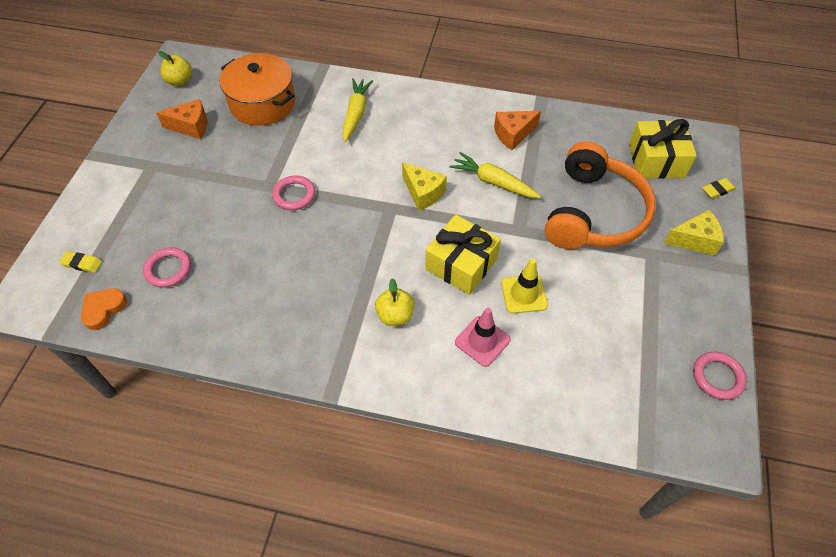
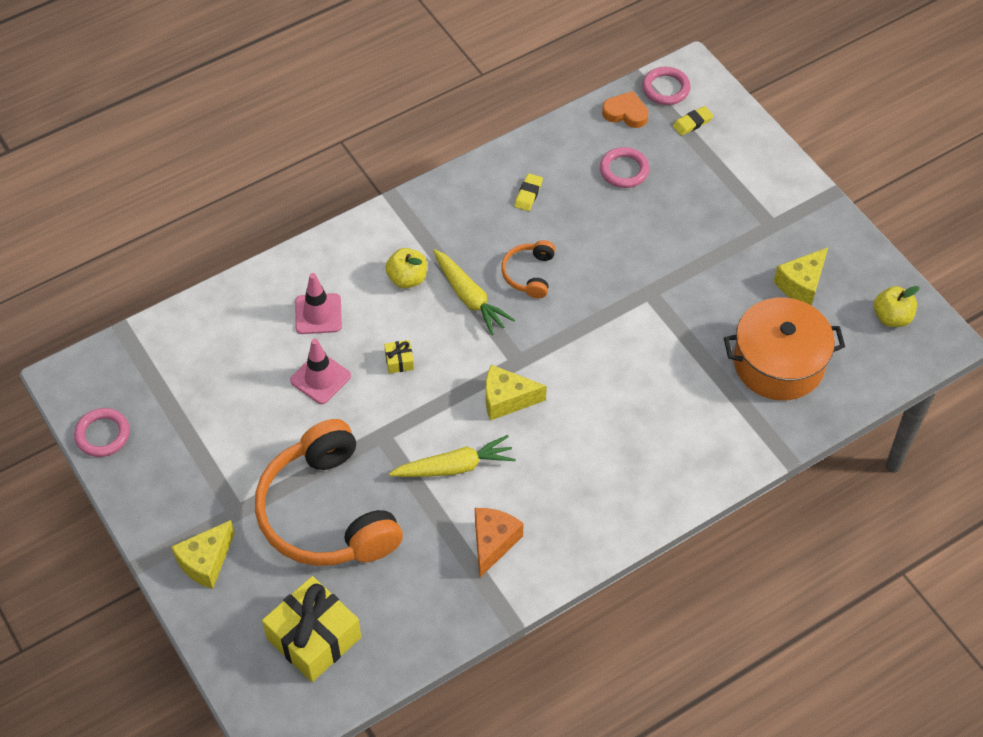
camera: 135 degrees right, 0 degrees up
(103, 309) = (625, 113): orange heart -> orange heart turned 60 degrees counterclockwise
(191, 126) = (801, 284): orange cheese -> yellow cheese
(294, 195) = (615, 302): pink ring -> pink ring (665, 88)
(317, 252) = (529, 274): none -> orange headphones
(356, 114) = (676, 430): yellow carrot -> yellow carrot (469, 297)
(461, 264) = (399, 361): yellow gift -> yellow gift, size x0.42
(524, 294) = (320, 378): yellow traffic cone -> pink traffic cone
(717, 190) = (221, 650): yellow eraser -> yellow eraser (528, 194)

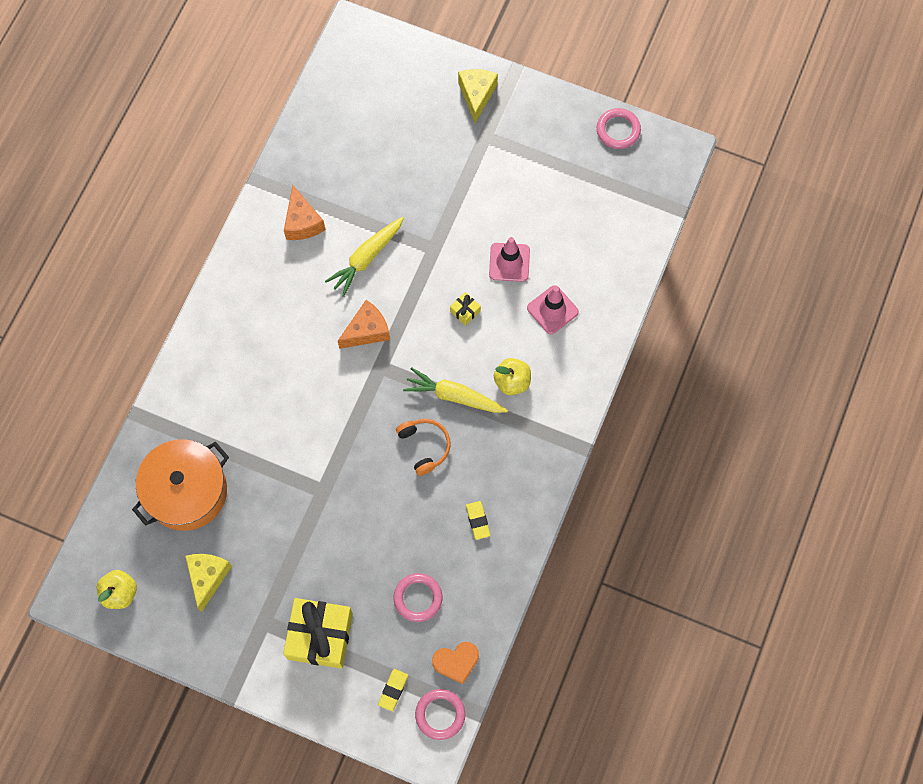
camera: 145 degrees right, 15 degrees up
(314, 638) = (371, 93): yellow gift -> yellow gift (320, 636)
(327, 513) = (426, 173): orange headphones -> none
(507, 399) = (367, 331): yellow cheese -> orange cheese

